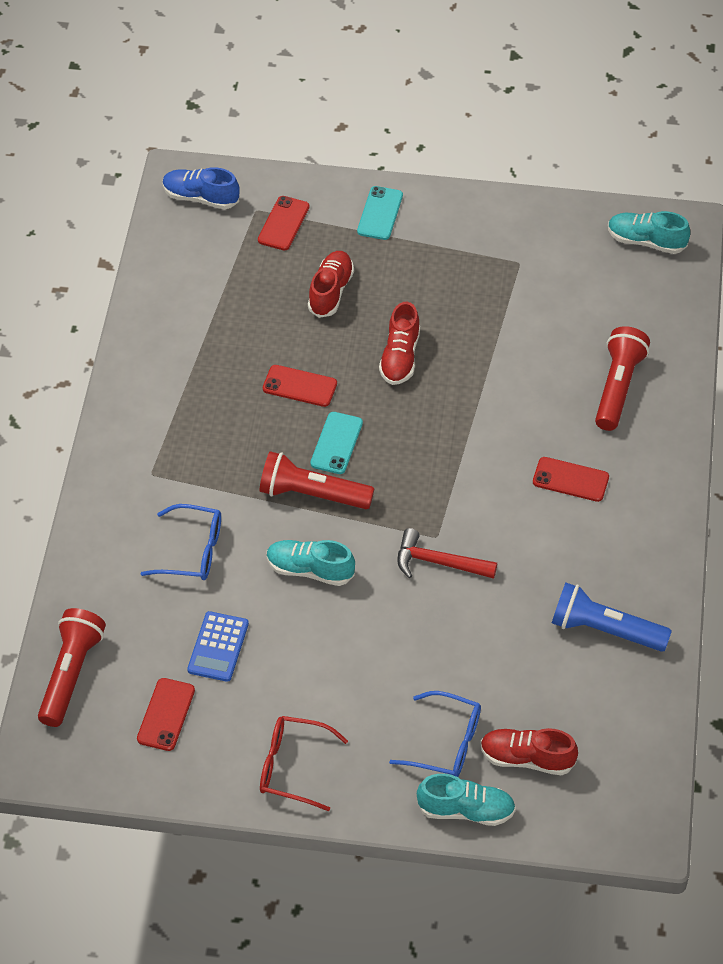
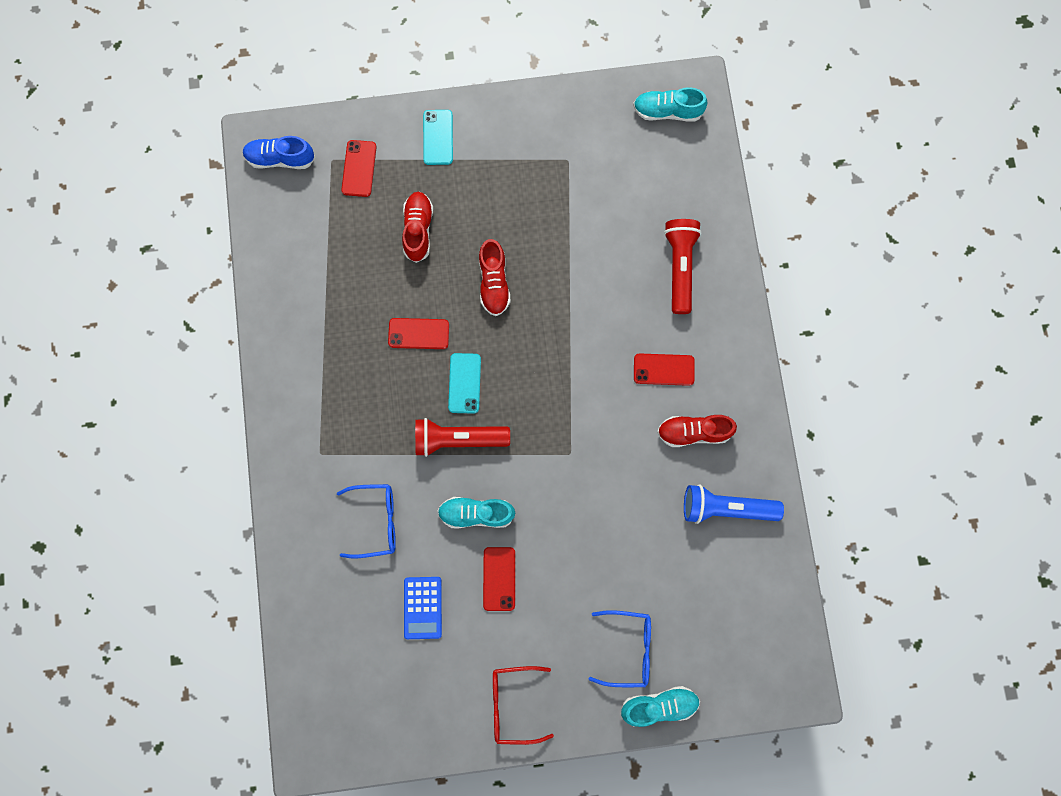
camera: 15 degrees left, 25 degrees up
(71, 674) = (311, 665): red flashlight -> none
(166, 714) = (399, 683): red phone -> red phone (499, 578)
(438, 562) = (578, 478): red hammer -> none
(526, 758) = (694, 645): red shoe -> red shoe (693, 432)

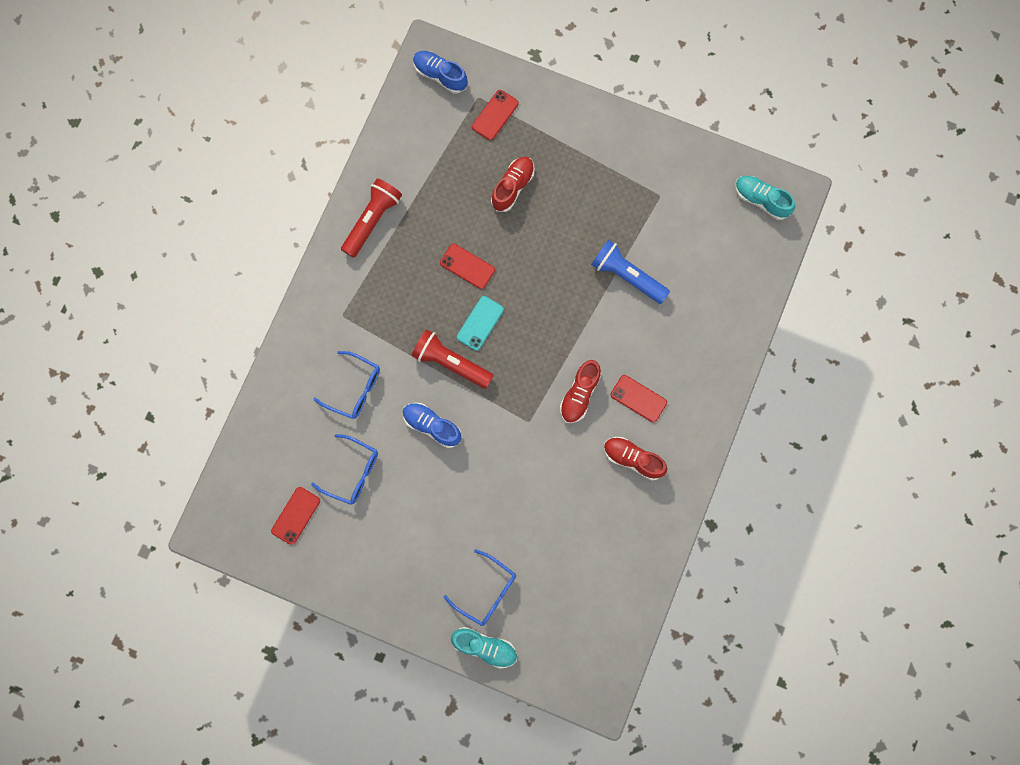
camera: 30 degrees right, 0 degrees up
(423, 607) = (352, 472): blue calculator -> blue glasses
(438, 137) = (569, 123): turquoise phone -> none
(476, 513) = (432, 426): turquoise shoe -> blue shoe
(494, 283) = (547, 259): red shoe -> red shoe (579, 394)
(499, 578) = (421, 484): red phone -> red phone (296, 515)
(514, 703) = (378, 582): red glasses -> none
(680, 267) = (698, 327): red flashlight -> red flashlight (372, 220)
(725, 507) = (623, 530): blue flashlight -> blue flashlight (627, 275)

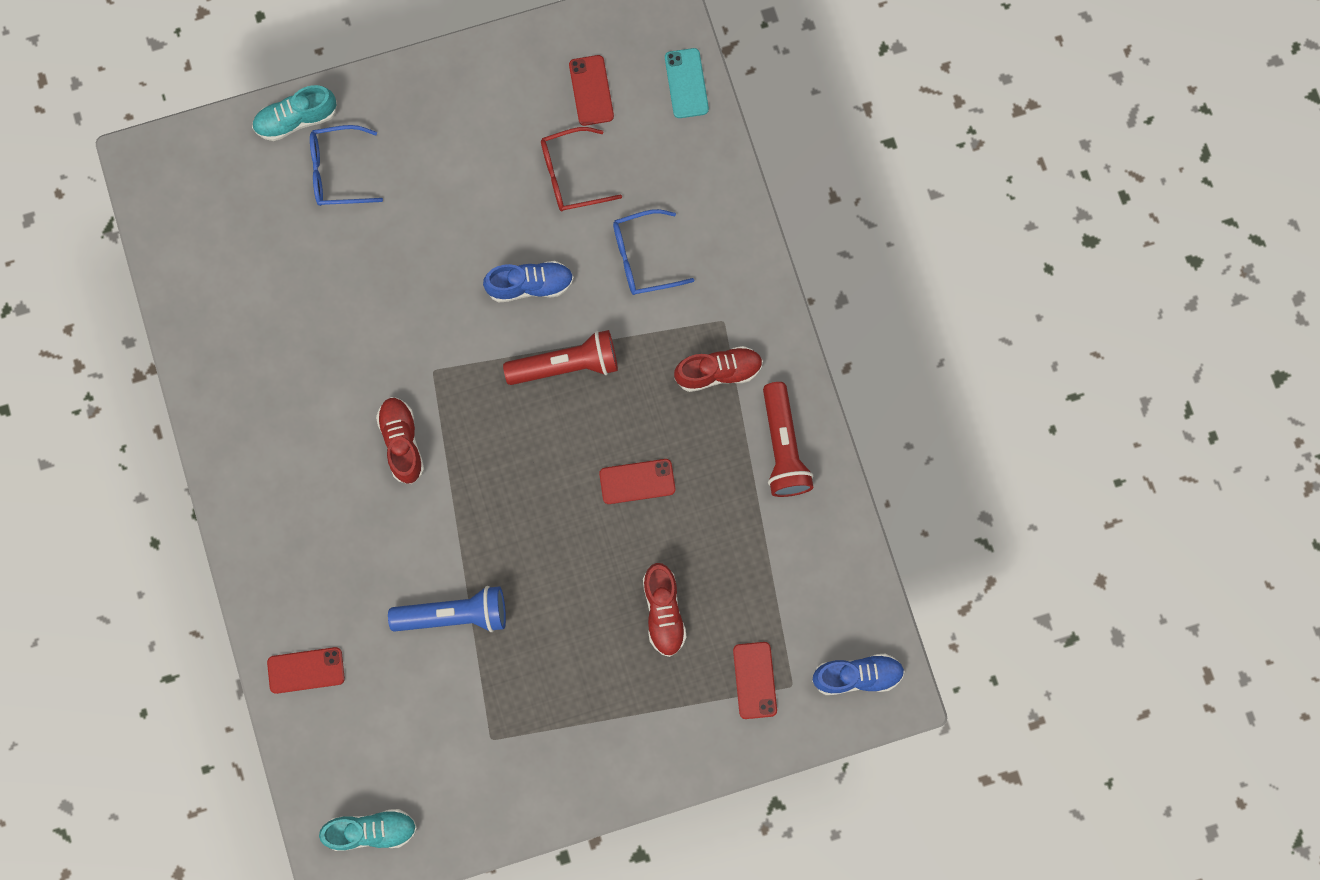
camera: 140 degrees right, 0 degrees up
(352, 472) = (571, 175): blue glasses -> red glasses
(480, 323) = (571, 431): turquoise phone -> turquoise phone (686, 83)
(633, 459) = (291, 420): red shoe -> red shoe (718, 372)
(638, 398) = (335, 489): red phone -> red phone (306, 670)

